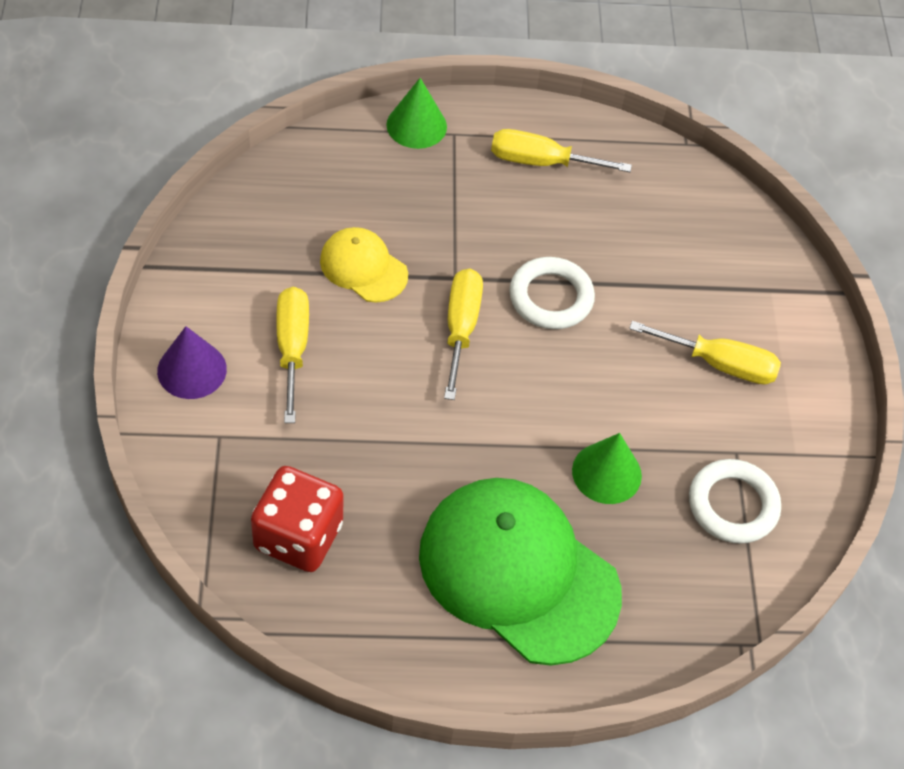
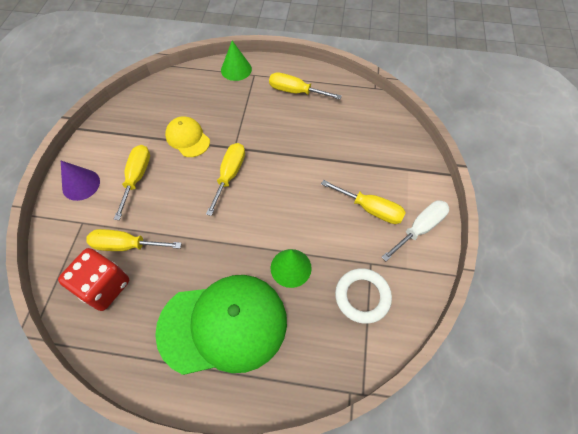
camera: 15 degrees right, 5 degrees up
(313, 466) = (126, 245): none -> yellow screwdriver
(518, 572) = (223, 325): green cap -> green cap turned 120 degrees clockwise
(551, 297) = (283, 163): white ring -> none
(806, 388) = (420, 228): none -> white screwdriver

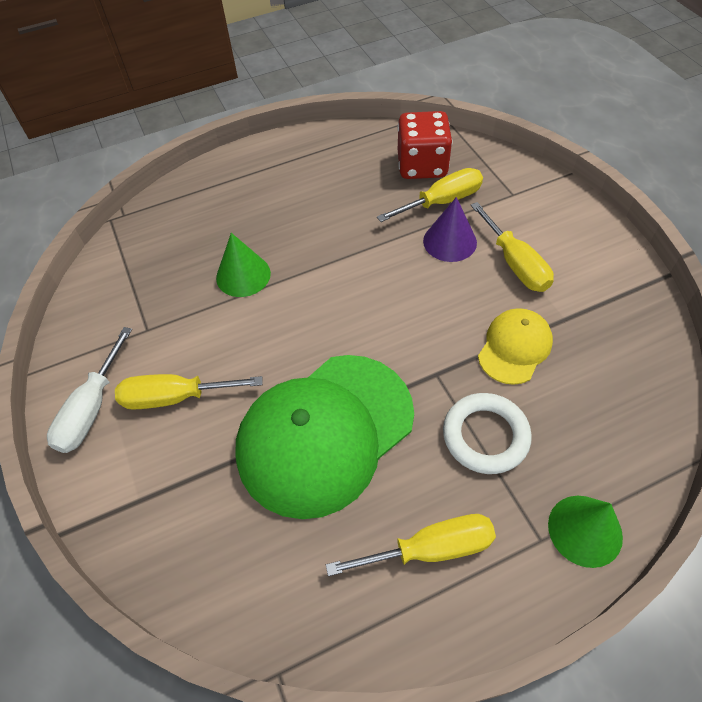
camera: 150 degrees right, 5 degrees down
(81, 184) = (566, 222): purple cone -> purple cone (449, 241)
(187, 138) = (514, 347): yellow cap -> yellow cap turned 75 degrees counterclockwise
(223, 325) = (279, 198): green cap -> green cap (325, 433)
(230, 175) = (404, 332): yellow screwdriver -> none
(362, 297) = (143, 291): white ring -> white ring (485, 436)

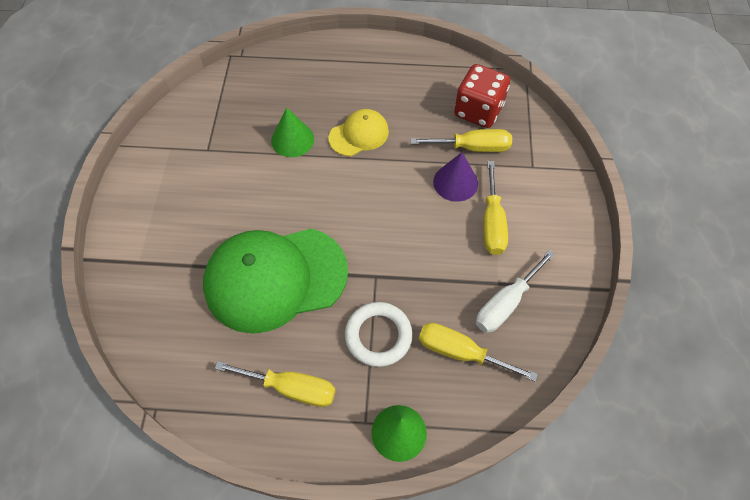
camera: 25 degrees right, 5 degrees up
(92, 409) = (144, 188): white screwdriver -> white screwdriver (505, 303)
(175, 397) = (198, 206): yellow screwdriver -> yellow screwdriver (460, 352)
(514, 347) = (444, 285): yellow cap -> yellow cap (359, 135)

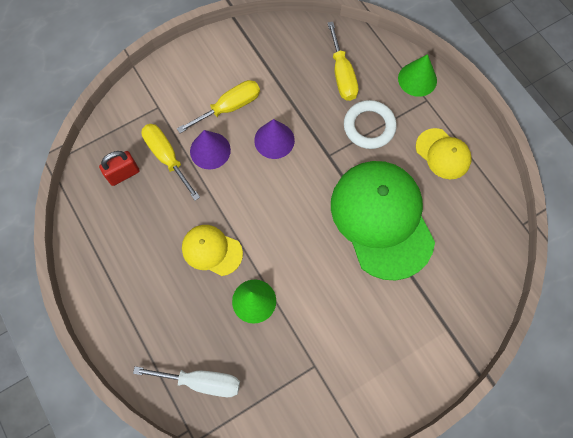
camera: 125 degrees left, 10 degrees up
(275, 278) = (382, 219): green cap -> green cap turned 150 degrees counterclockwise
(291, 388) = (443, 154): yellow screwdriver -> yellow cap
(428, 239) = (274, 140): none -> purple cone
(478, 111) = (123, 174): red dice -> red padlock
(505, 303) = (288, 67): white screwdriver -> white screwdriver (201, 381)

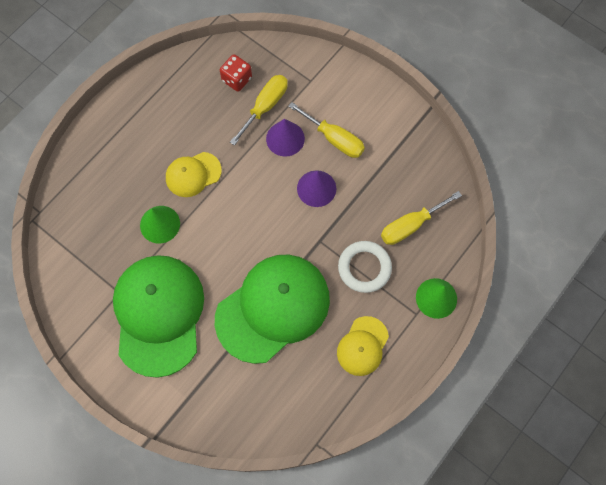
camera: 70 degrees right, 0 degrees up
(123, 174) = (236, 79): red padlock -> red dice
(201, 381) = (80, 208): white screwdriver -> none
(212, 250) = (193, 174): yellow cap -> yellow cap turned 120 degrees counterclockwise
(352, 331) = (159, 314): none -> green cap

